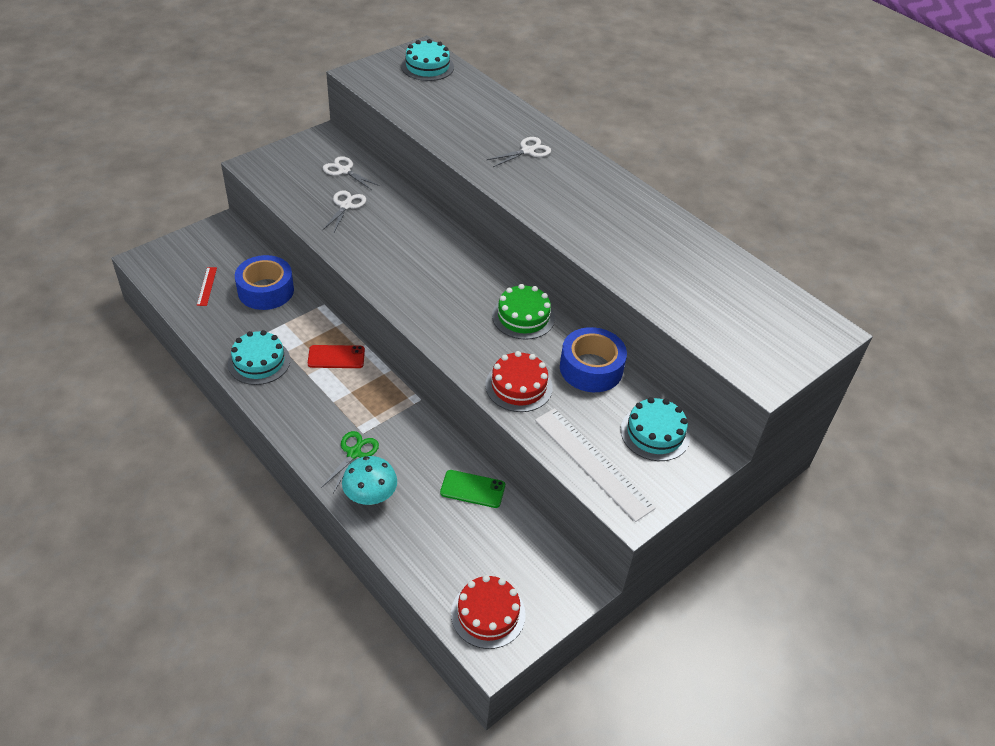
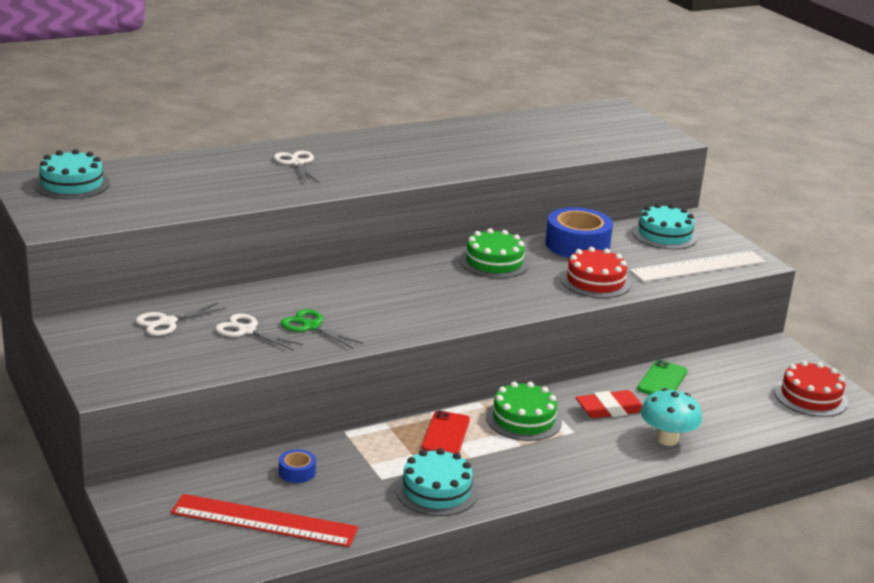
camera: 75 degrees left, 20 degrees down
(207, 286) = (264, 521): red ruler -> red ruler, size x2.16
(266, 290) = (297, 472): blue tape -> blue tape, size x0.46
(354, 453) = (603, 441): green scissors -> green scissors (311, 326)
(372, 399) = (523, 419): none -> green cake
(407, 454) = (610, 409): none -> red eraser

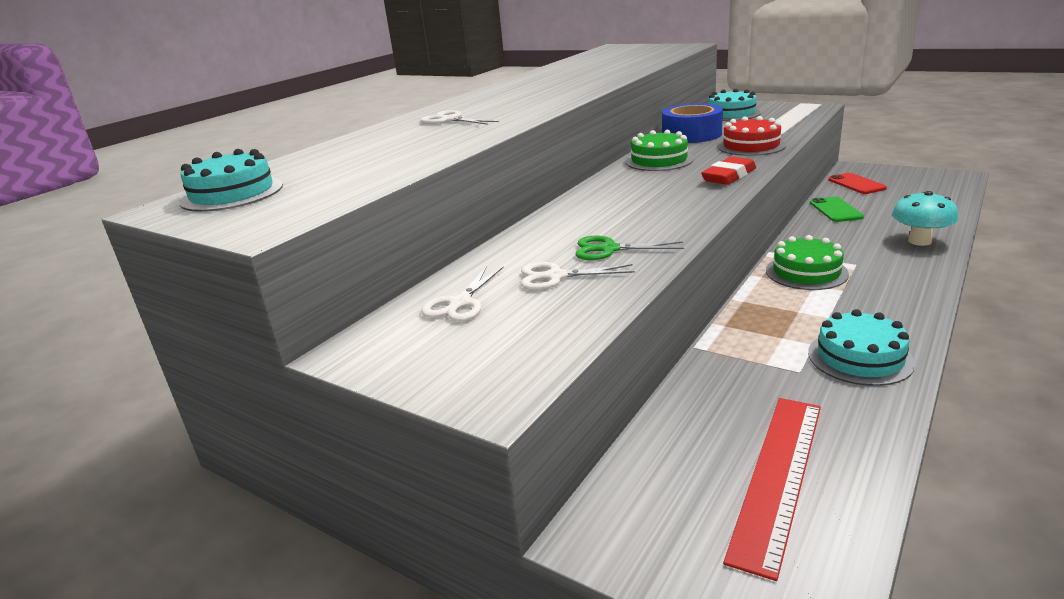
camera: 25 degrees left, 0 degrees up
(264, 521) = (778, 476): red ruler -> red ruler turned 45 degrees counterclockwise
(297, 472) = (719, 405): blue tape -> none
(446, 434) = (775, 309): red phone -> red phone (856, 184)
(610, 409) = (845, 240): red eraser -> red eraser (729, 176)
(810, 397) = (933, 183): red cake -> none

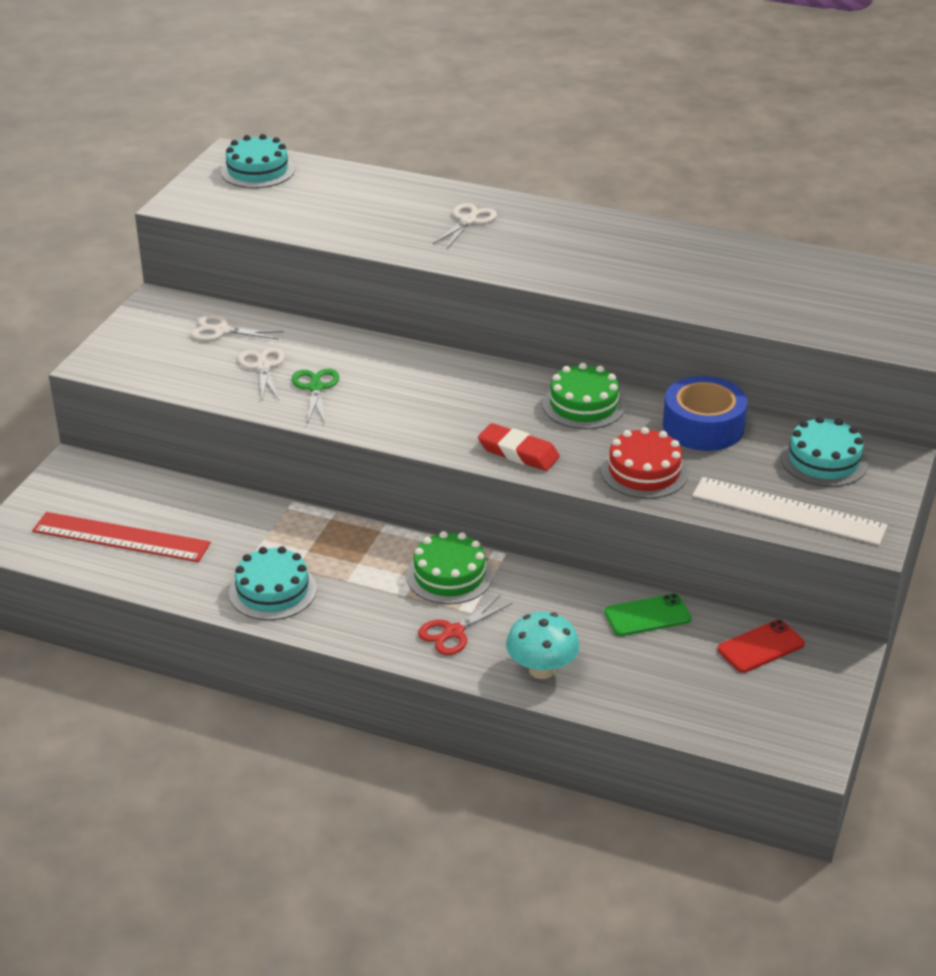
camera: 75 degrees right, 10 degrees up
(887, 271) = (453, 632): none -> red scissors

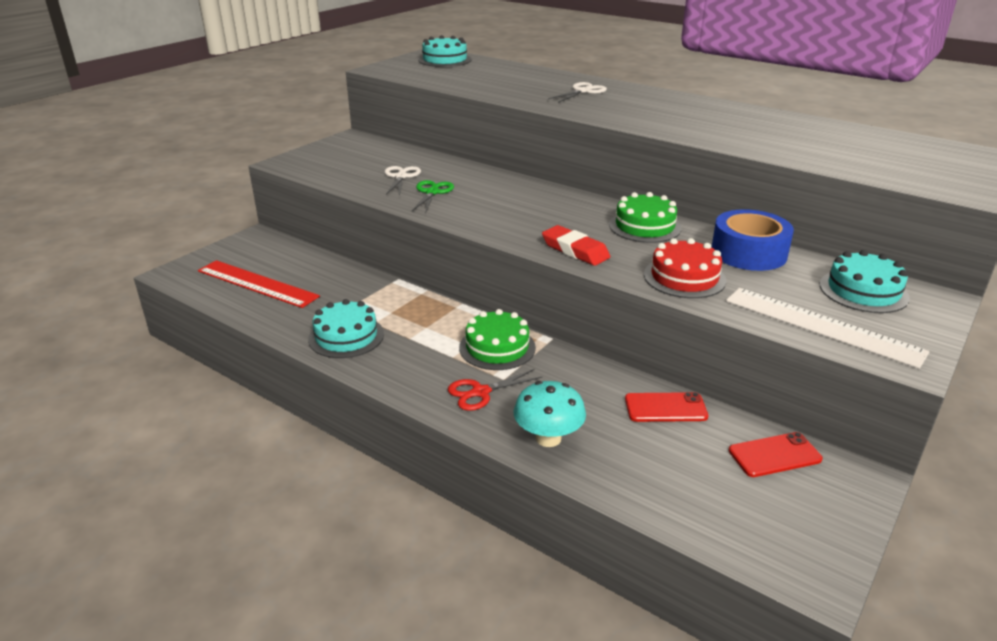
camera: 15 degrees right, 5 degrees down
(221, 331) = (385, 155): white scissors -> none
(647, 615) = (665, 408): green phone -> red phone

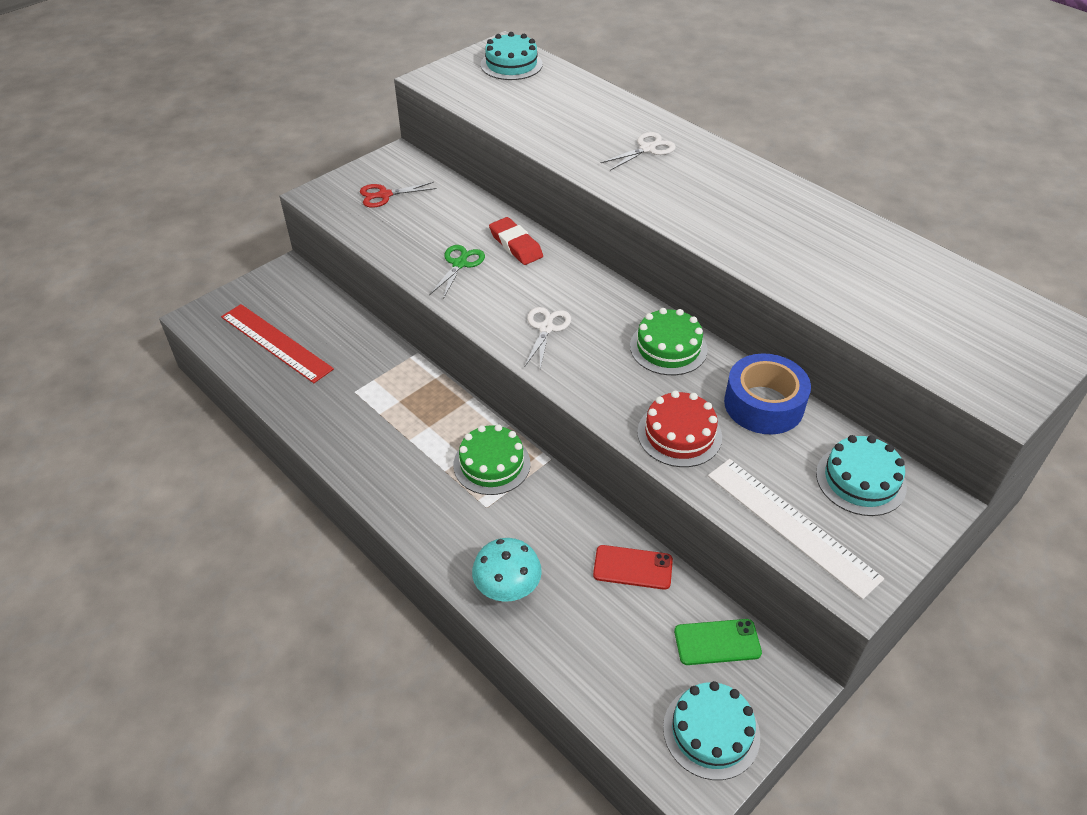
camera: 10 degrees right, 15 degrees up
(346, 336) = (348, 429): turquoise cake -> turquoise cake (711, 732)
(401, 177) = (433, 233): white scissors -> white scissors (546, 328)
(480, 392) = (460, 521): red scissors -> red scissors (384, 195)
(575, 250) = (581, 377): red eraser -> red eraser (516, 245)
(774, 455) = (717, 642): red phone -> green phone

